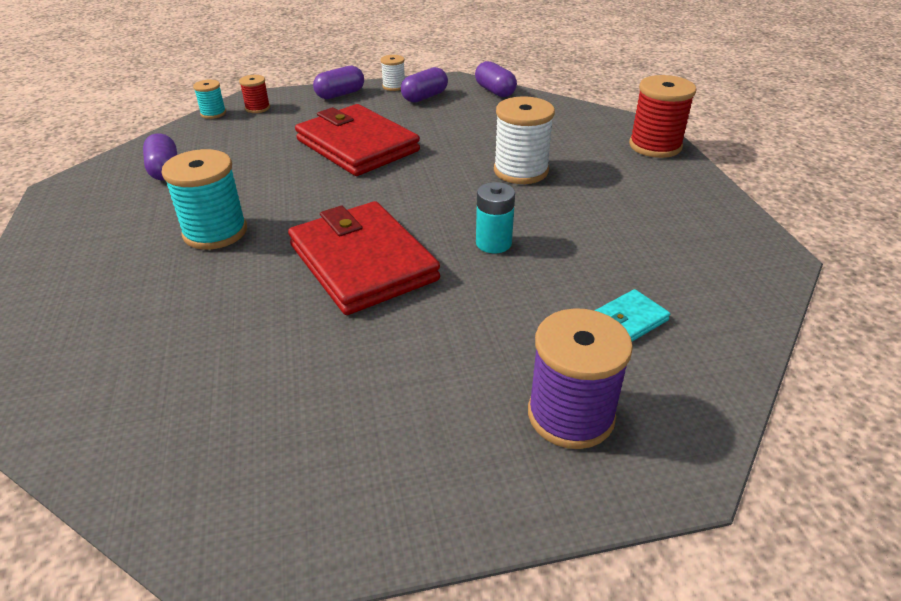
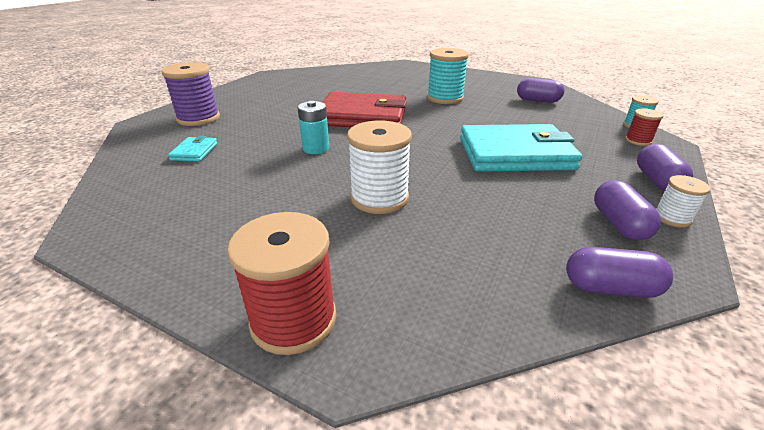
camera: 130 degrees right, 5 degrees down
(357, 145) = (515, 154): red wallet -> turquoise wallet

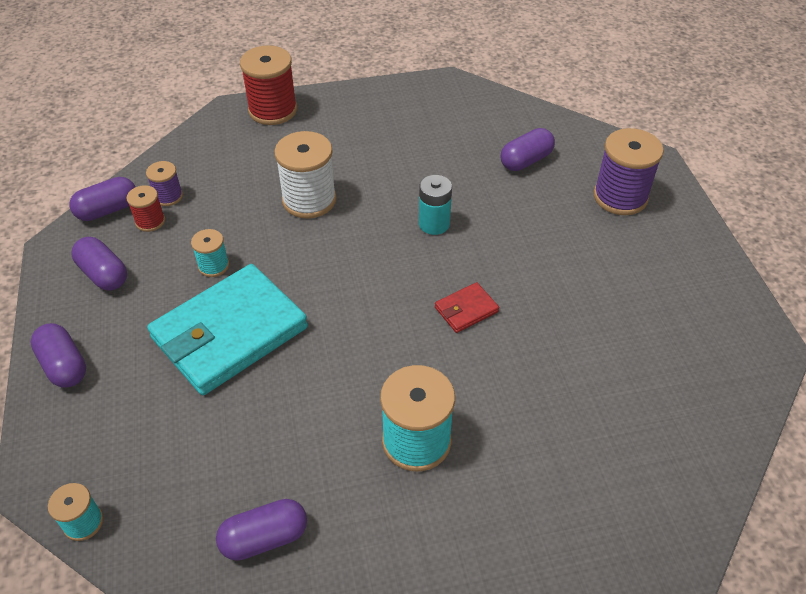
camera: 140 degrees right, 15 degrees up
(194, 152) = (526, 160): turquoise wallet -> purple capsule
(362, 116) = (466, 309): red wallet -> red wallet, size x0.42
(504, 189) = (213, 266): none -> turquoise spool
(521, 267) = (168, 196): none -> purple spool
(638, 141) = (81, 463): red spool -> red spool (150, 221)
(672, 218) = (56, 307): white spool -> none

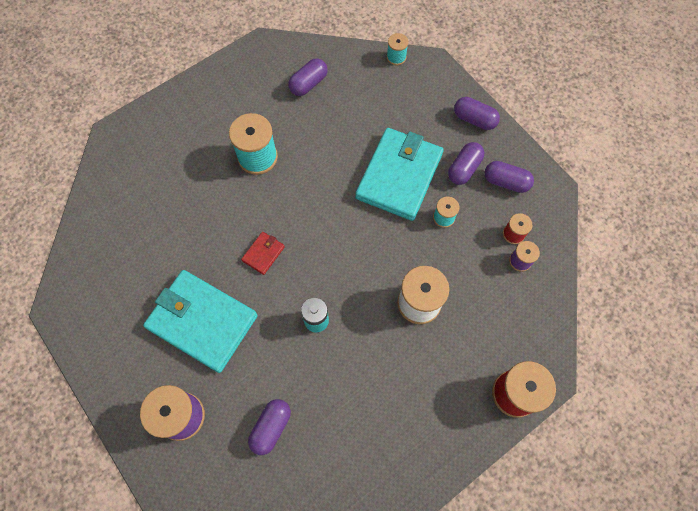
camera: 155 degrees right, 20 degrees up
(108, 210) = (550, 230): purple capsule -> purple capsule (464, 169)
(572, 267) = (202, 321): none -> turquoise wallet

